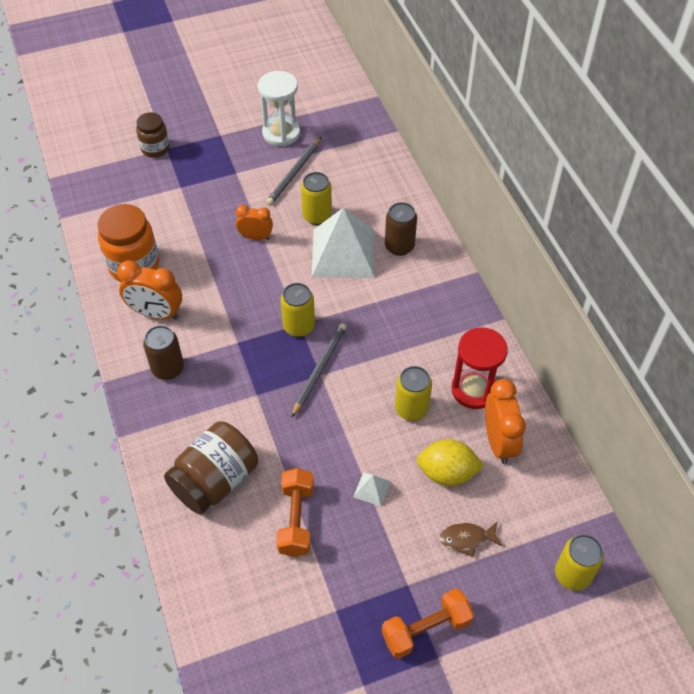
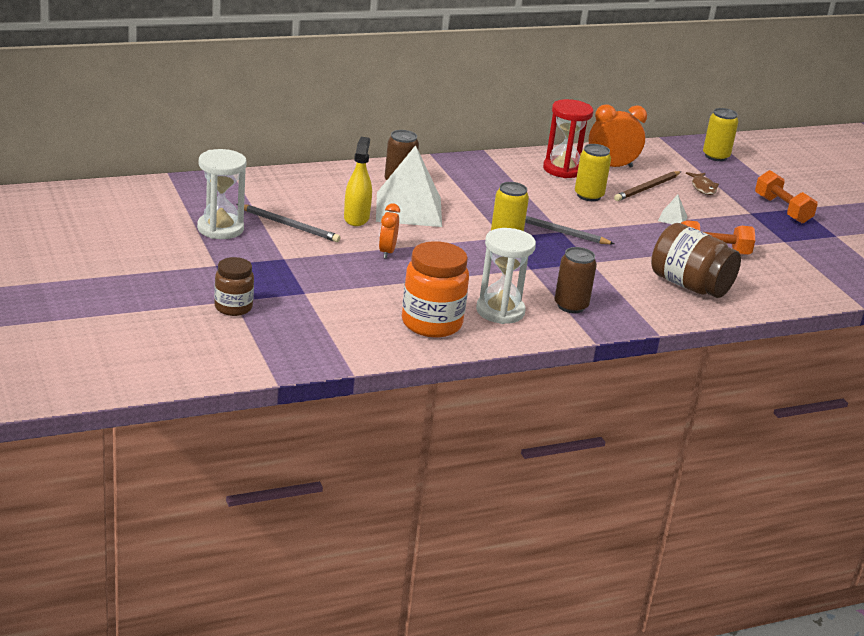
camera: 95 degrees left, 25 degrees down
(156, 314) = (500, 311): orange clock -> white hourglass
(317, 216) = (356, 218): yellow can -> yellow spray bottle
(447, 473) = (647, 188): yellow lemon -> brown pencil

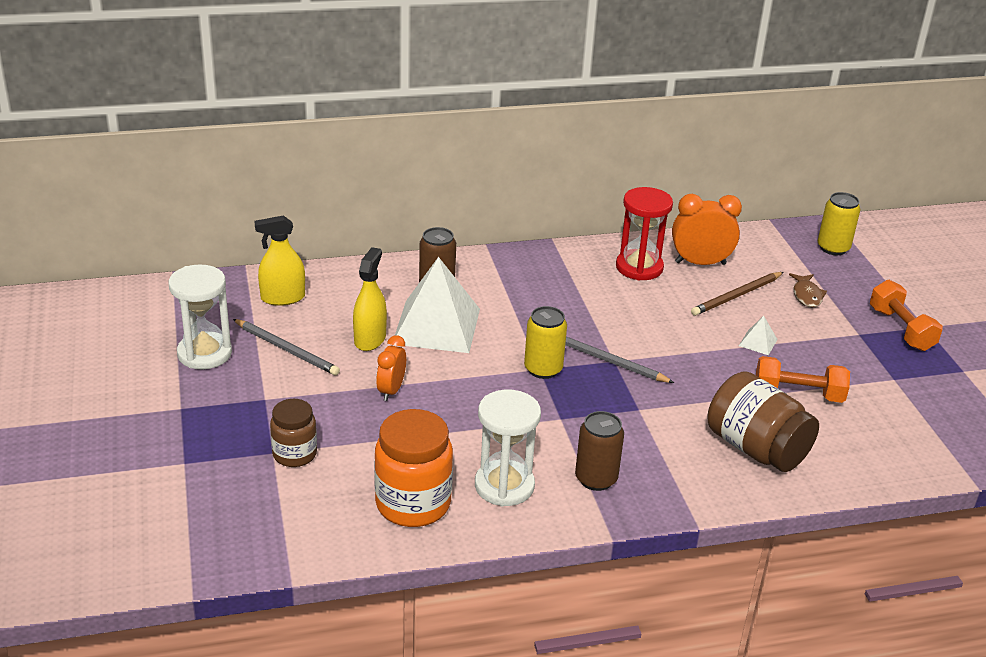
camera: 10 degrees right, 5 degrees up
(233, 307) = (179, 474): brown jar -> brown jar (294, 454)
(271, 191) = (283, 298): none -> yellow spray bottle
(588, 196) = (661, 307): yellow can -> none

